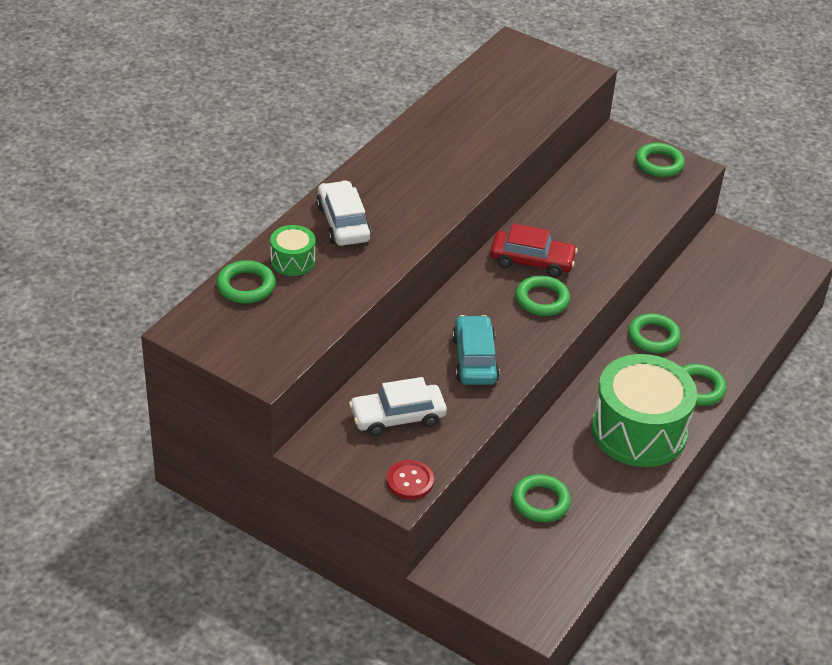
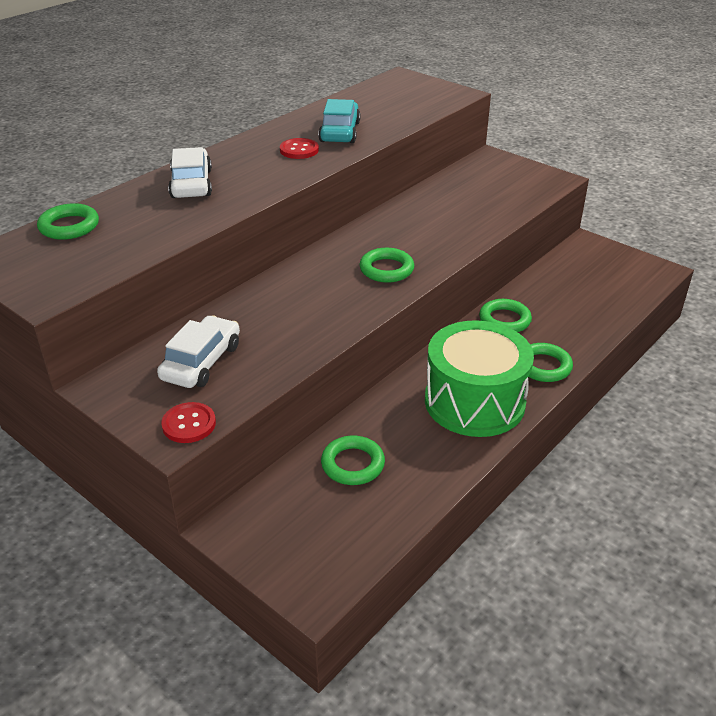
camera: 10 degrees right, 5 degrees down
(293, 261) = (127, 209): green drum -> none
(397, 417) = (201, 362): white car -> white car turned 120 degrees clockwise
(436, 169) = (299, 150): none -> red button
(474, 359) = (302, 315): turquoise car -> turquoise car (340, 132)
(532, 261) = (385, 239): red car -> none
(659, 164) = (525, 174): green ring -> none

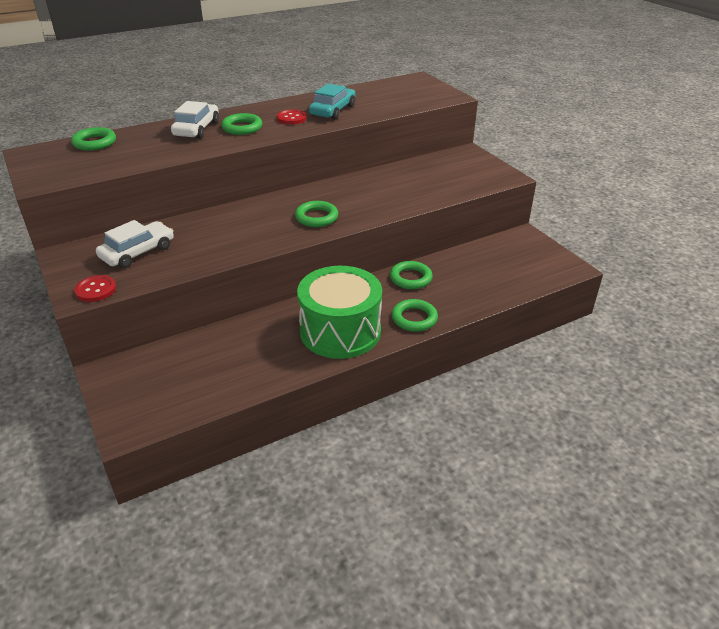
camera: 20 degrees right, 0 degrees up
(353, 464) = (219, 352): green ring -> green ring (242, 128)

